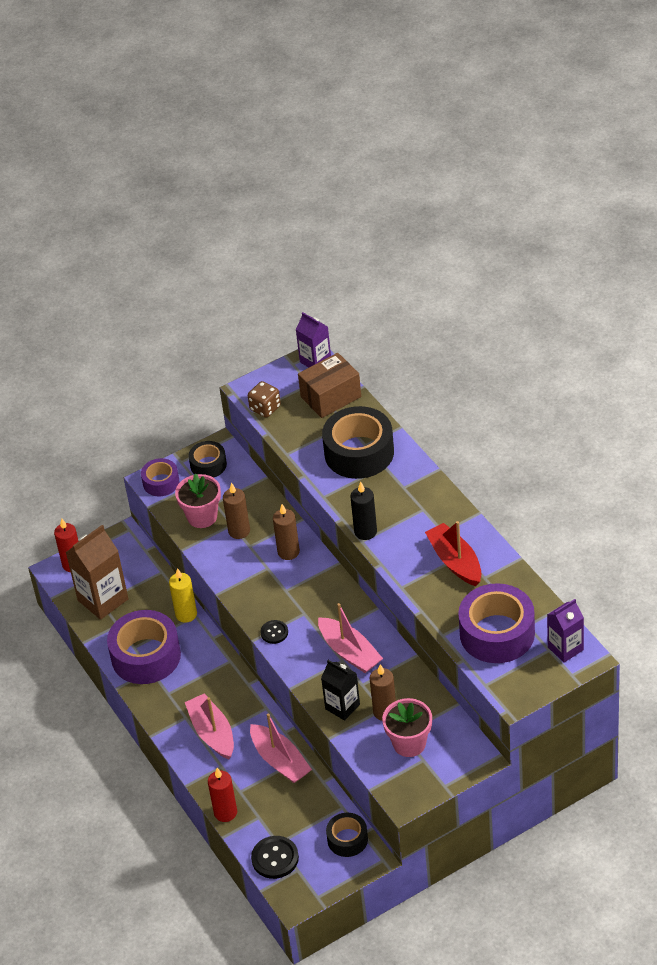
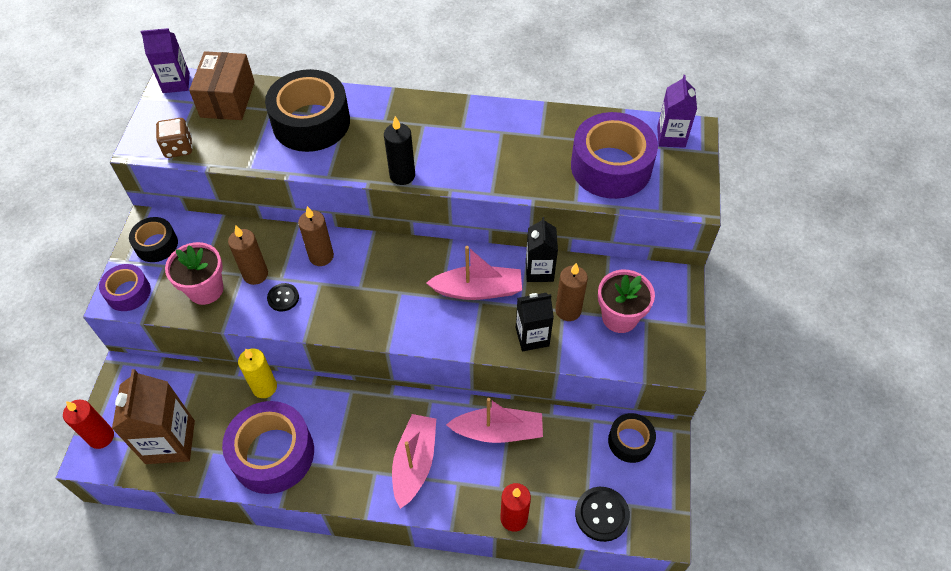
camera: 55 degrees left, 10 degrees up
(212, 733) = (414, 463): pink boat -> pink boat turned 90 degrees clockwise
(274, 632) = (396, 328): black button -> black button (283, 298)
(402, 674) = (539, 270): none -> black carton
(455, 561) = (503, 141): red boat -> none

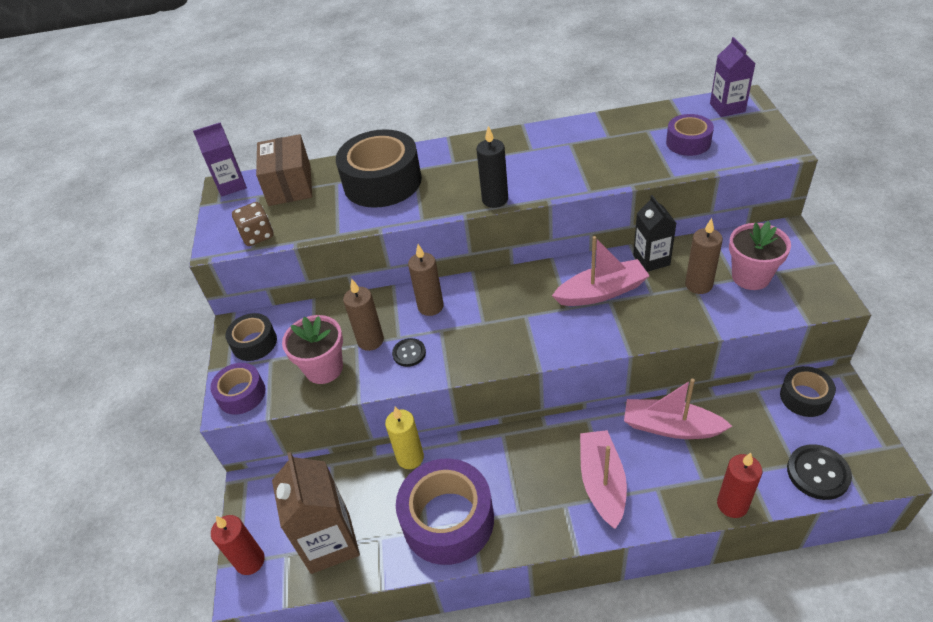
camera: 10 degrees left, 10 degrees down
(498, 431) = (671, 427): pink boat -> pink boat turned 150 degrees counterclockwise
(532, 337) = (677, 316): black carton -> none
(611, 166) = (688, 142): purple tape -> purple tape, size x0.54

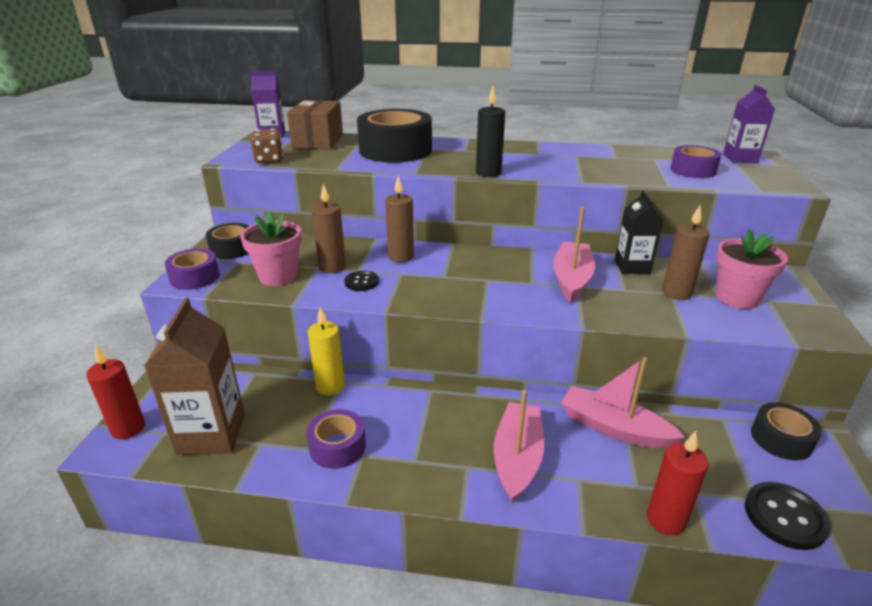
camera: 10 degrees right, 15 degrees down
(448, 520) = (337, 446): purple tape -> purple tape, size x0.54
(601, 292) = (571, 279): pink boat -> pink boat turned 75 degrees counterclockwise

